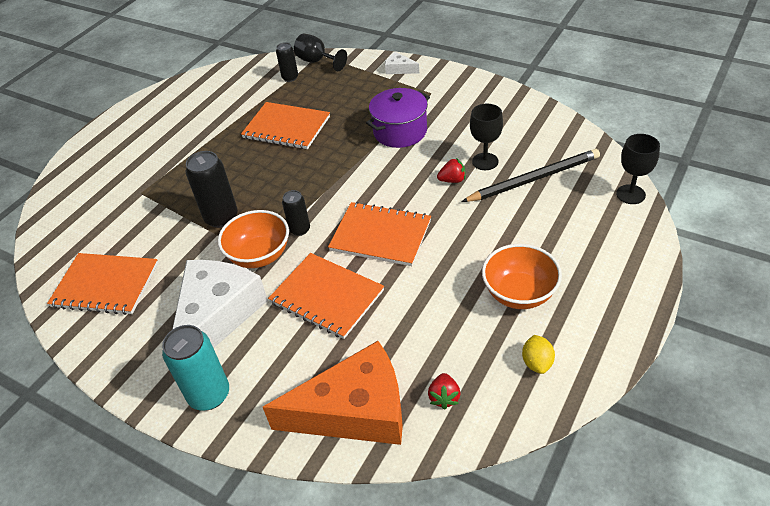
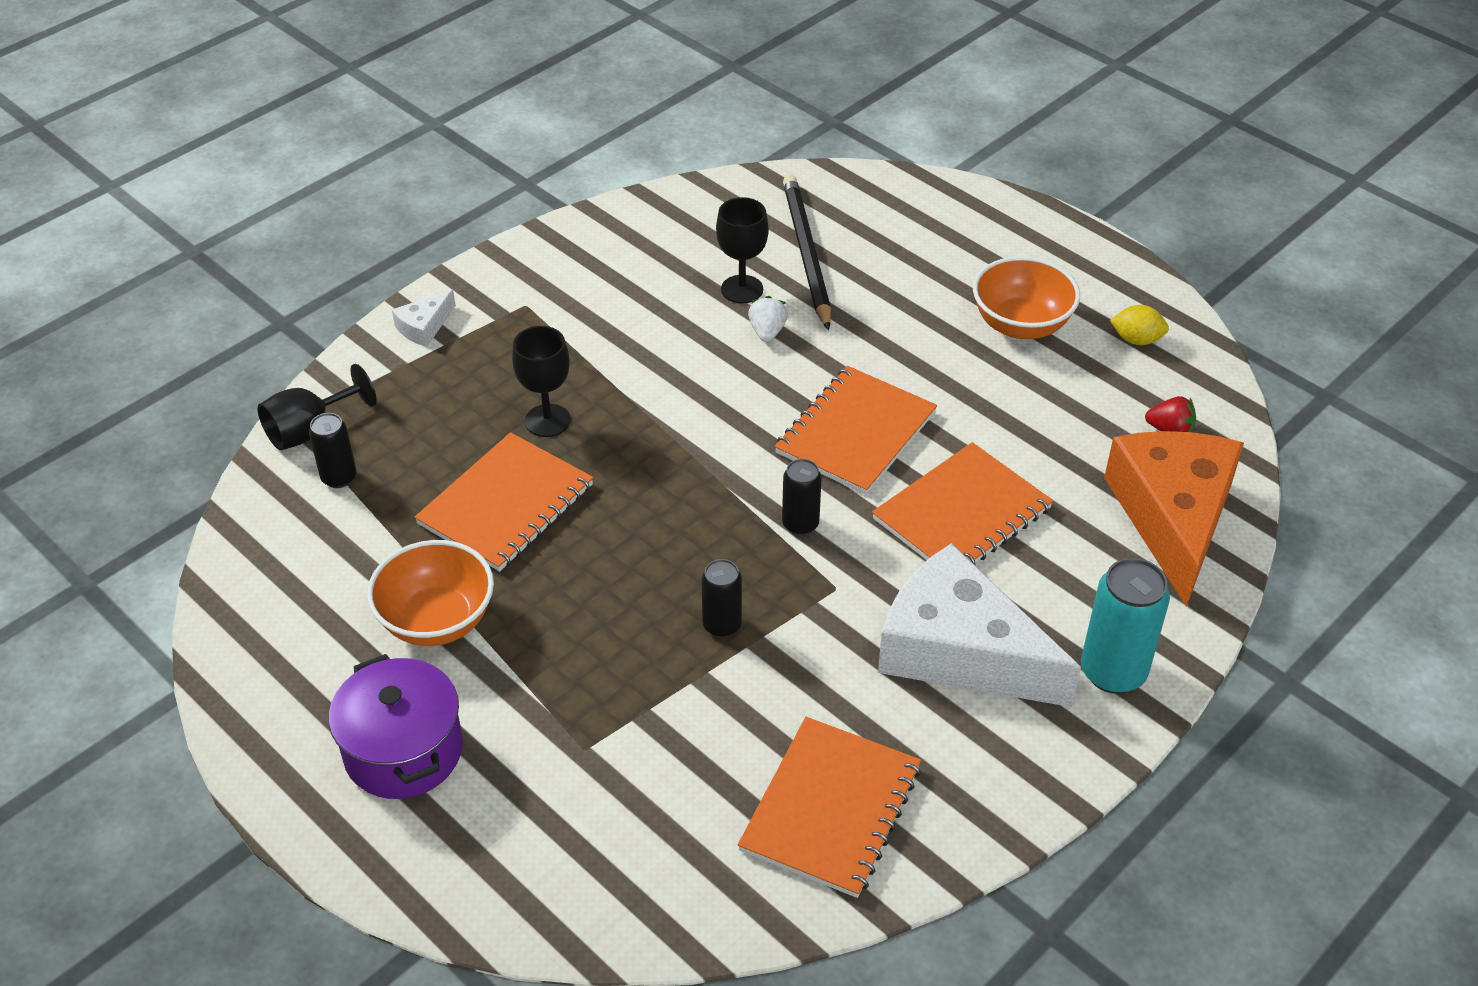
camera: 80 degrees left, 0 degrees up
(221, 218) = (722, 625): black can -> black can, size x0.59
(259, 255) = (841, 582): orange bowl -> orange bowl (437, 620)
(400, 131) = (611, 362): purple pot -> purple pot (403, 751)
(452, 180) = (767, 332): red strawberry -> white strawberry
(630, 194) = (880, 182): black goblet -> black goblet (547, 421)

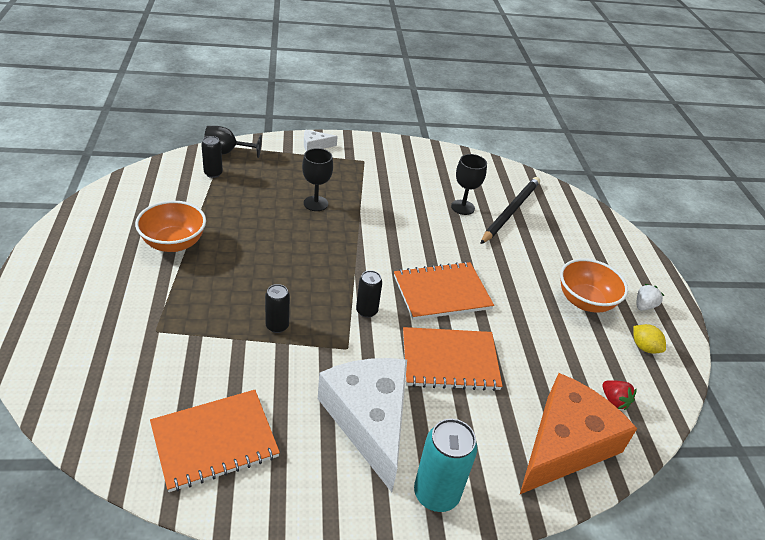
camera: 35 degrees right, 5 degrees down
(403, 751) = (93, 279): purple pot -> none
(506, 504) = (258, 221): orange notebook -> none
(767, 332) = (453, 229): white strawberry -> white strawberry (644, 306)

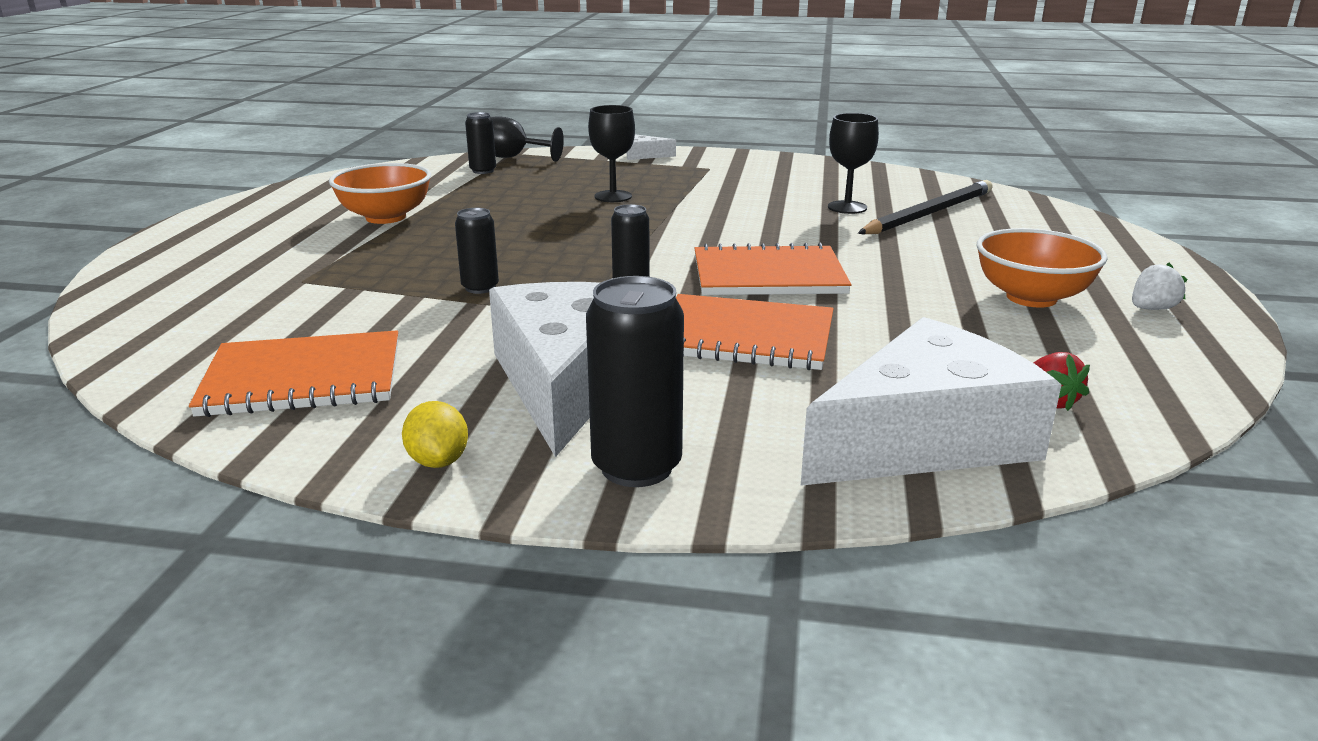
camera: 20 degrees right, 15 degrees down
(436, 494) = (636, 467): turquoise can -> black can
(565, 443) = (925, 438): orange cheese -> white cheese
(644, 347) = (1137, 350): yellow lemon -> yellow lemon (438, 461)

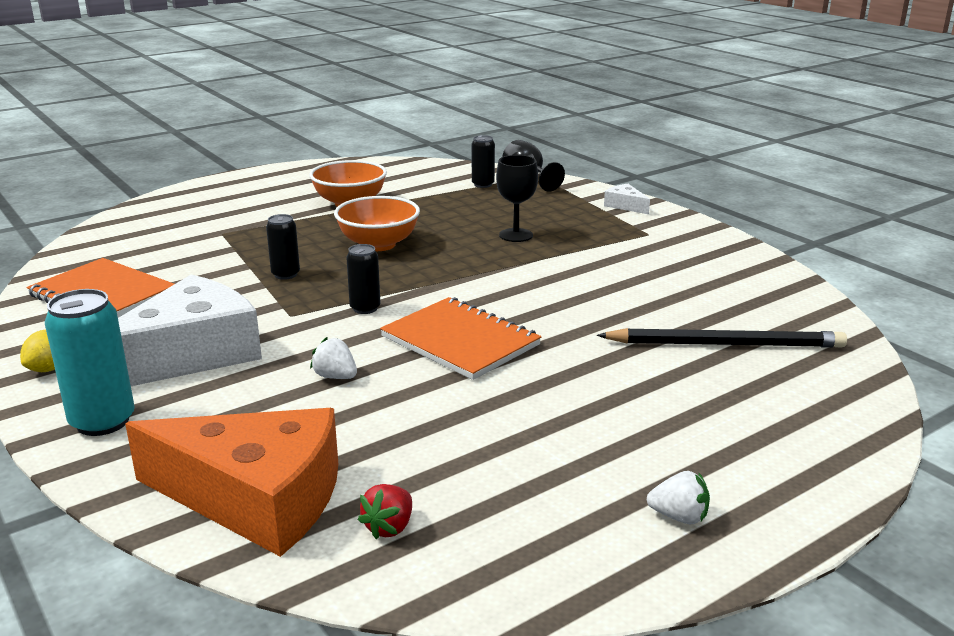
camera: 45 degrees right, 0 degrees up
(636, 467) = (102, 421): black can -> turquoise can
(745, 336) = (335, 377): orange notebook -> white strawberry
(847, 207) = (667, 310): black goblet -> none
(925, 438) = (256, 498): white cheese -> orange cheese
(1031, 298) = (601, 453): orange bowl -> orange bowl (378, 244)

